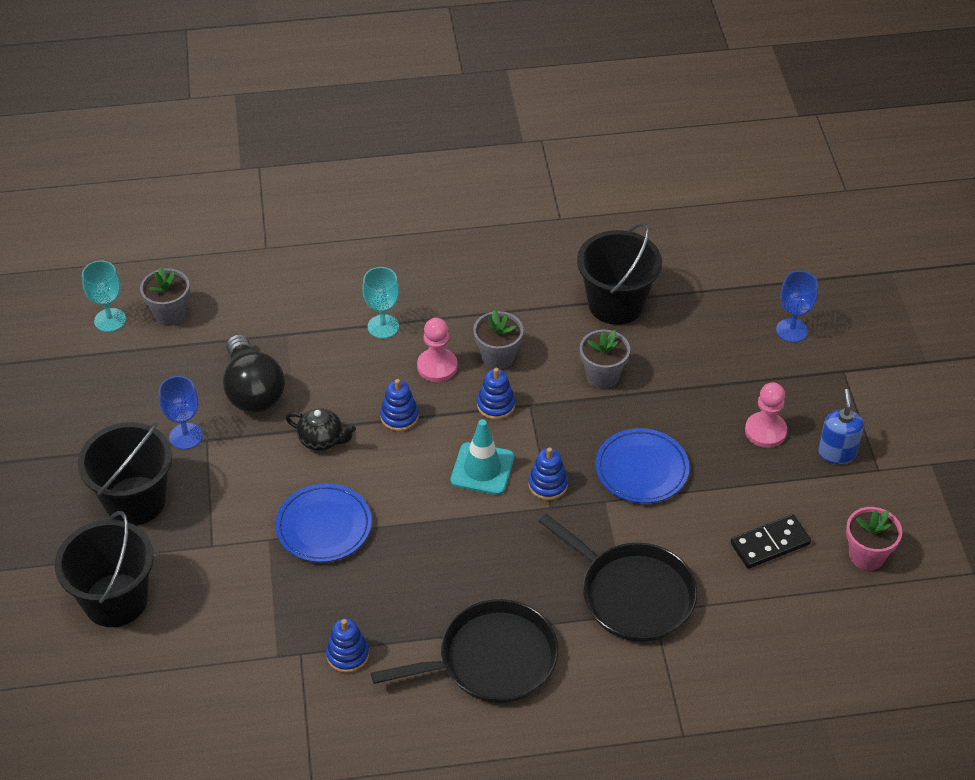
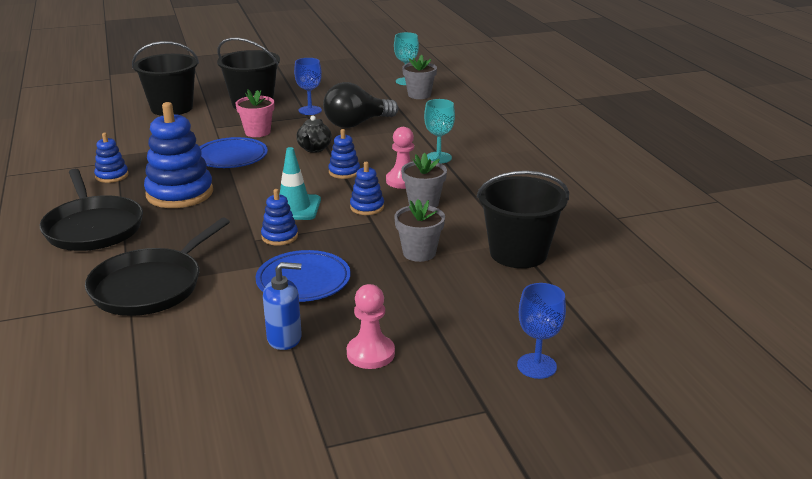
camera: 80 degrees right, 20 degrees down
(419, 578) = (180, 193): none -> blue stacking toy
(770, 543) = (208, 364): black domino -> none
(837, 453) = (348, 409): blue soap dispenser -> blue soap dispenser (284, 338)
(866, 555) = (188, 439): pink flower pot -> pink flower pot (257, 132)

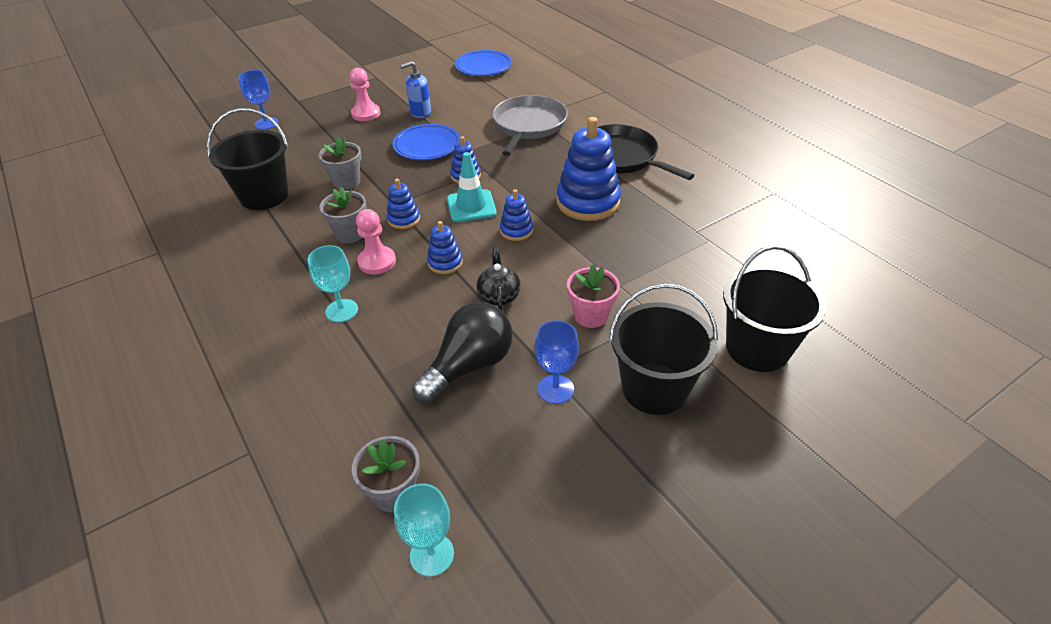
camera: 165 degrees right, 15 degrees up
(112, 176) = (675, 210): blue stacking toy -> blue stacking toy (516, 230)
(151, 286) = (528, 125): black pan -> grey pan
(231, 157) = (583, 261): blue plate -> blue plate (483, 67)

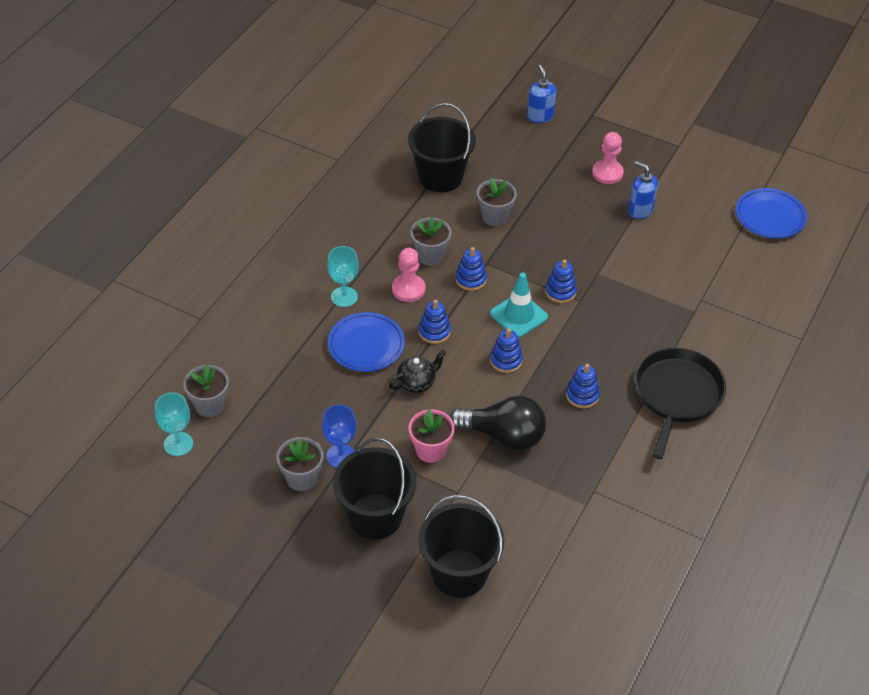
camera: 60 degrees right, 5 degrees up
(266, 123) = (540, 116): blue goblet -> blue soap dispenser
(427, 146) = (587, 243): blue plate -> blue plate (366, 345)
(469, 366) = (334, 396): black light bulb -> black light bulb (503, 436)
(528, 125) = (680, 301): grey pan -> none
(567, 436) = (302, 478): none -> grey flower pot
(588, 202) = (582, 395): blue stacking toy -> blue stacking toy, size x0.50

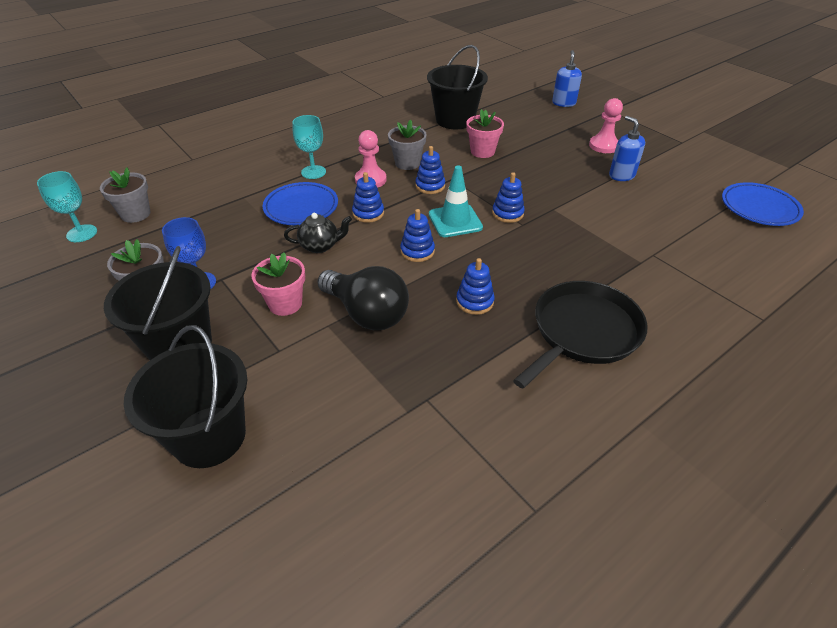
camera: 25 degrees right, 5 degrees down
(495, 217) = (482, 151): grey flower pot -> pink flower pot

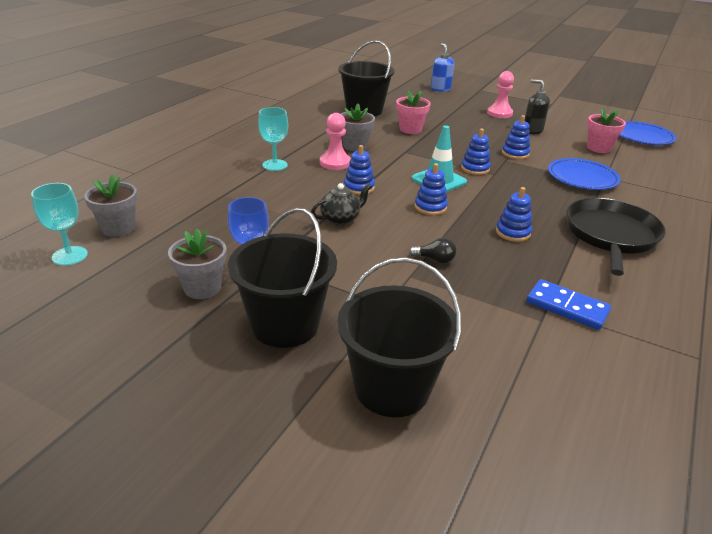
camera: 25 degrees left, 10 degrees down
(285, 304) = (354, 269): pink flower pot -> pink flower pot (598, 148)
(301, 207) = (291, 193): blue plate -> blue plate (582, 178)
(367, 313) = (435, 260): black light bulb -> black light bulb, size x0.43
(430, 186) = (392, 159): blue stacking toy -> blue stacking toy (515, 153)
(448, 405) = (567, 307): none -> blue domino
(621, 175) = (532, 130): blue soap dispenser -> black soap dispenser

